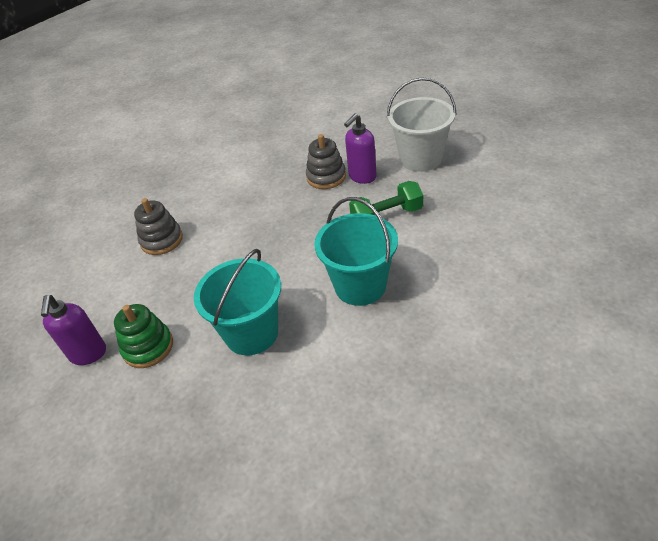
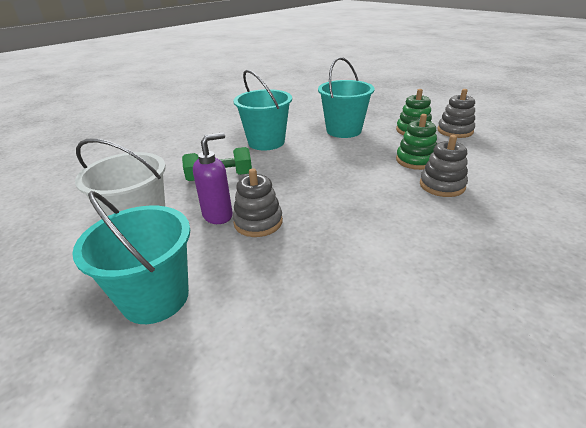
camera: 175 degrees left, 10 degrees down
(88, 354) = (455, 131): purple soap dispenser -> grey stacking toy
(172, 275) = (415, 160): none -> green stacking toy
(368, 125) = (155, 297): none -> turquoise bucket

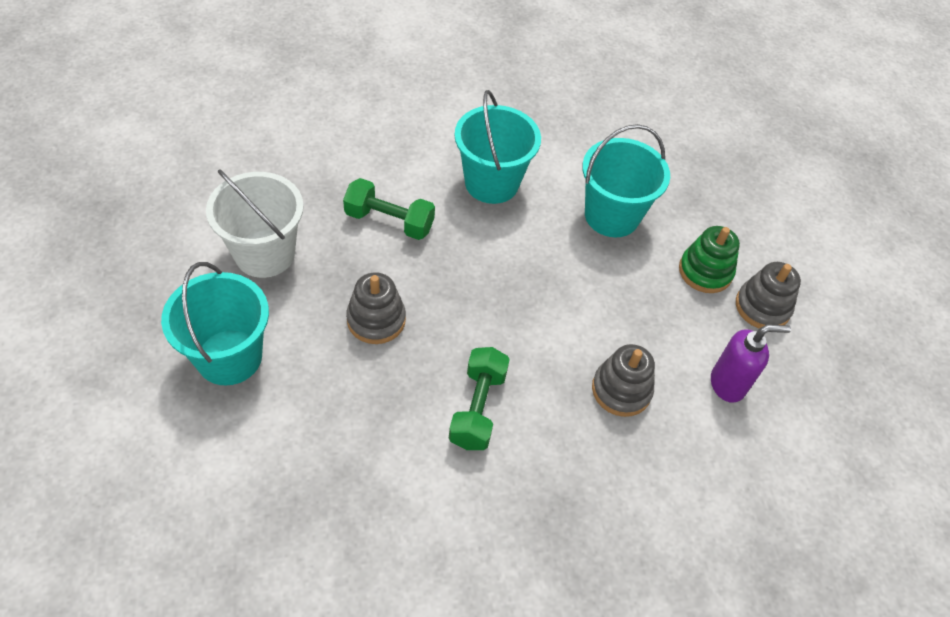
camera: 25 degrees right, 20 degrees up
(218, 215) = (345, 285): purple soap dispenser -> purple soap dispenser (728, 384)
(377, 232) = (477, 408): none -> green dumbbell
(415, 160) = (640, 330): green stacking toy -> none

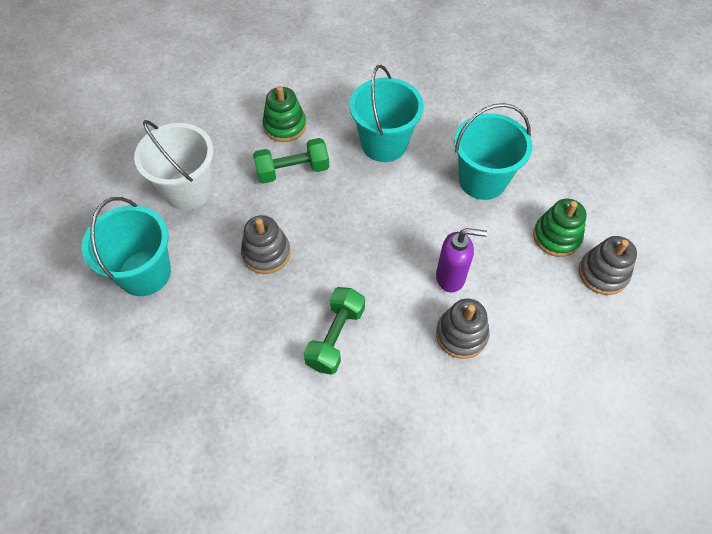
camera: 15 degrees right, 5 degrees up
(369, 170) = (285, 126): none -> green stacking toy
(389, 221) = (292, 170): green dumbbell -> green dumbbell turned 45 degrees counterclockwise
(728, 384) = (557, 340): purple soap dispenser -> purple soap dispenser (451, 277)

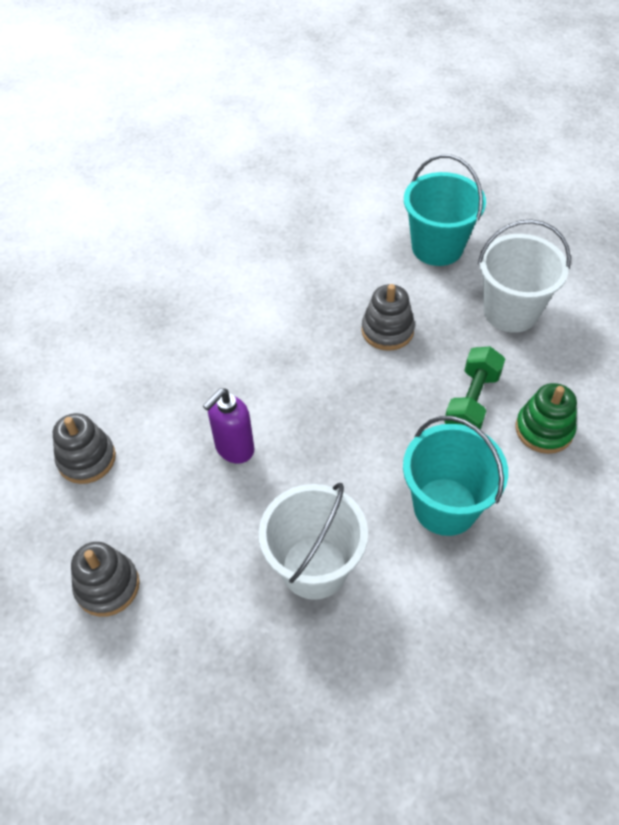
camera: 130 degrees right, 5 degrees down
(335, 337) = (263, 331): green dumbbell -> none
(461, 335) = (177, 416): grey stacking toy -> grey stacking toy (86, 459)
(482, 180) = (314, 567): turquoise bucket -> white bucket
(556, 237) = (184, 580): green stacking toy -> none

